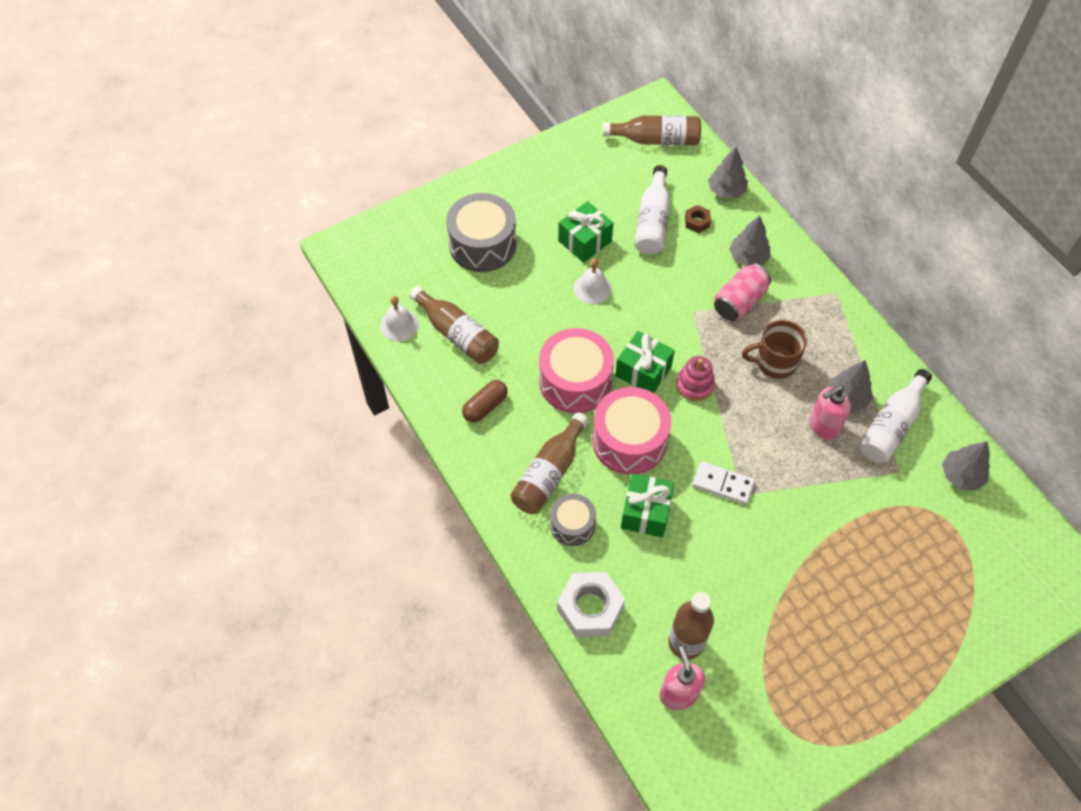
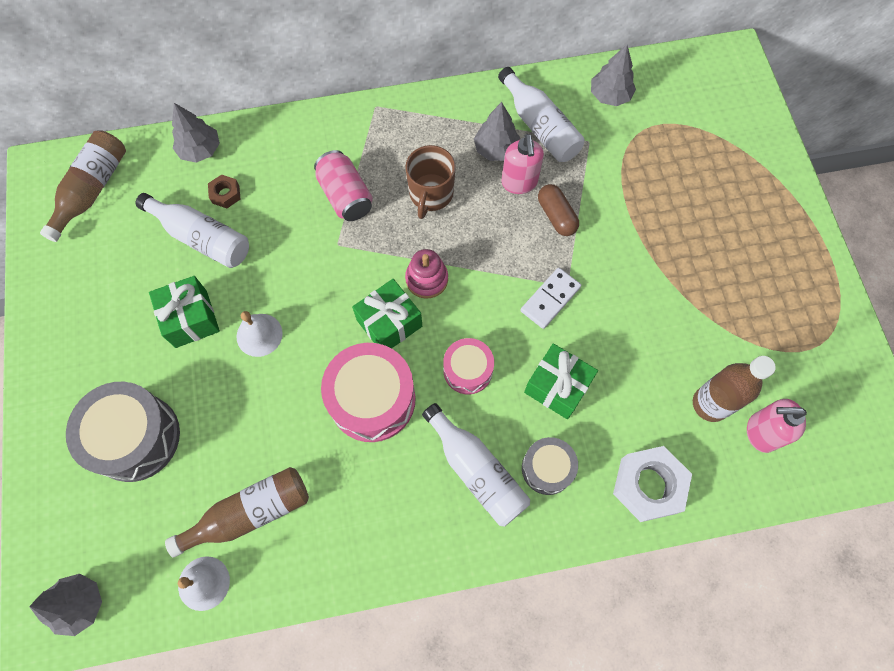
camera: 70 degrees left, 10 degrees up
(485, 406) = (364, 513): brown capsule -> brown capsule (556, 216)
(549, 473) = (477, 470): brown bottle -> white bottle
(629, 441) = (468, 370): pink drum -> pink drum, size x0.58
(748, 257) = (295, 165): grey tree -> grey tree (80, 604)

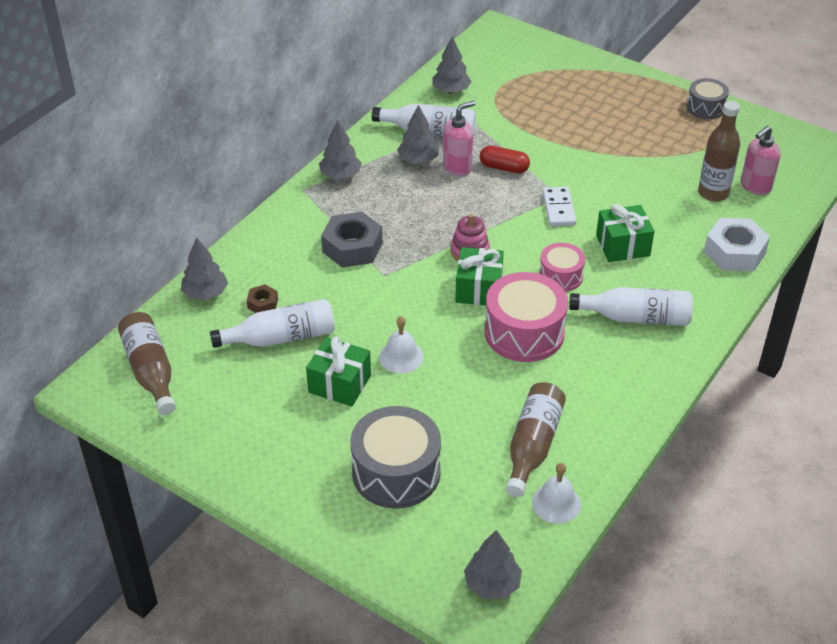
camera: 45 degrees left, 25 degrees down
(345, 196) = (352, 247): pink can -> grey nut
(419, 115) = (340, 175): none -> grey tree
(430, 194) = (409, 209): brown mug -> none
(519, 183) = (457, 167): pink soap dispenser -> pink soap dispenser turned 75 degrees counterclockwise
(547, 468) = (672, 286): grey drum -> grey drum (705, 107)
(556, 216) = (504, 168): brown capsule -> red capsule

